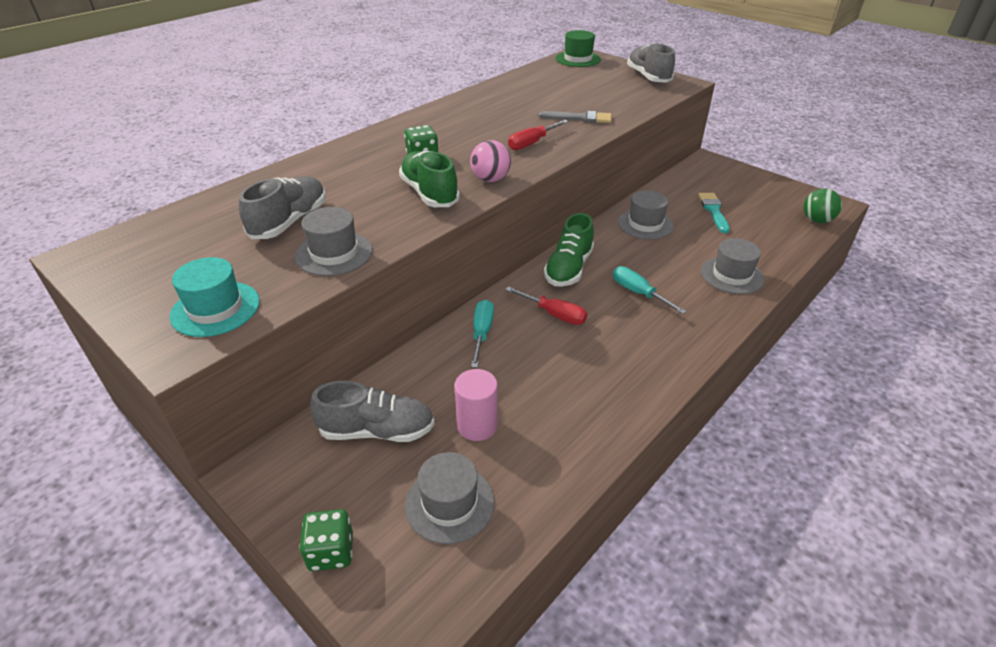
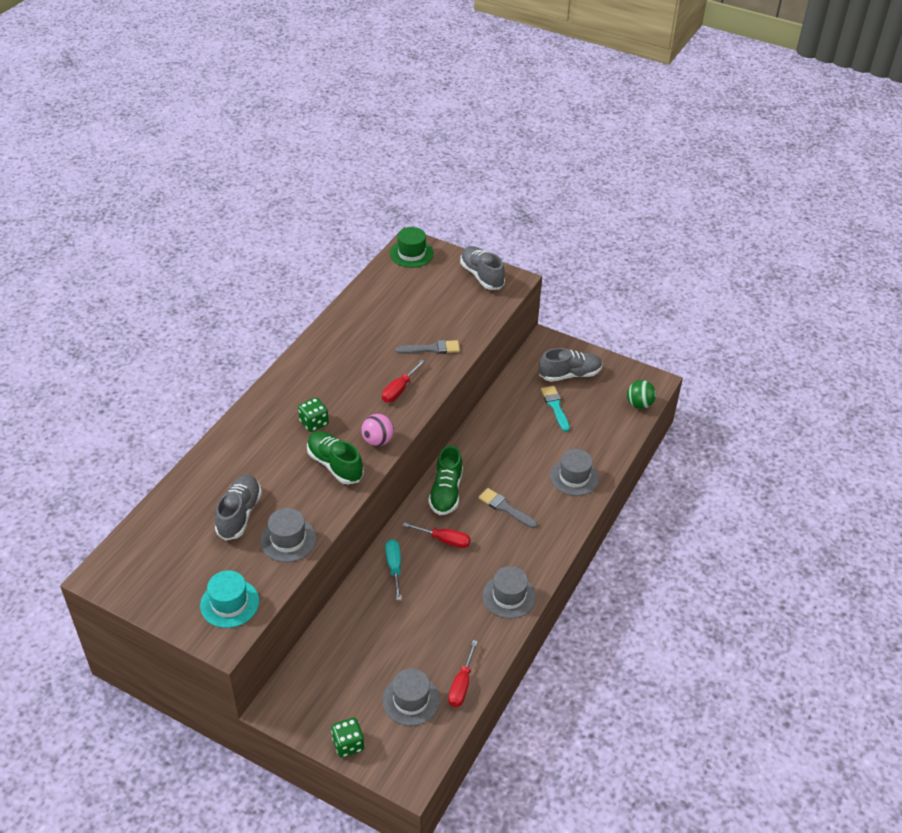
camera: 15 degrees left, 5 degrees up
(377, 430) = (345, 660): grey shoe -> grey shoe (570, 374)
(477, 425) = (412, 643): pink cylinder -> none
(532, 496) = (461, 684): none -> red screwdriver
(639, 293) = (505, 508): turquoise screwdriver -> grey brush
(645, 224) = (500, 432): grey hat -> grey hat (509, 596)

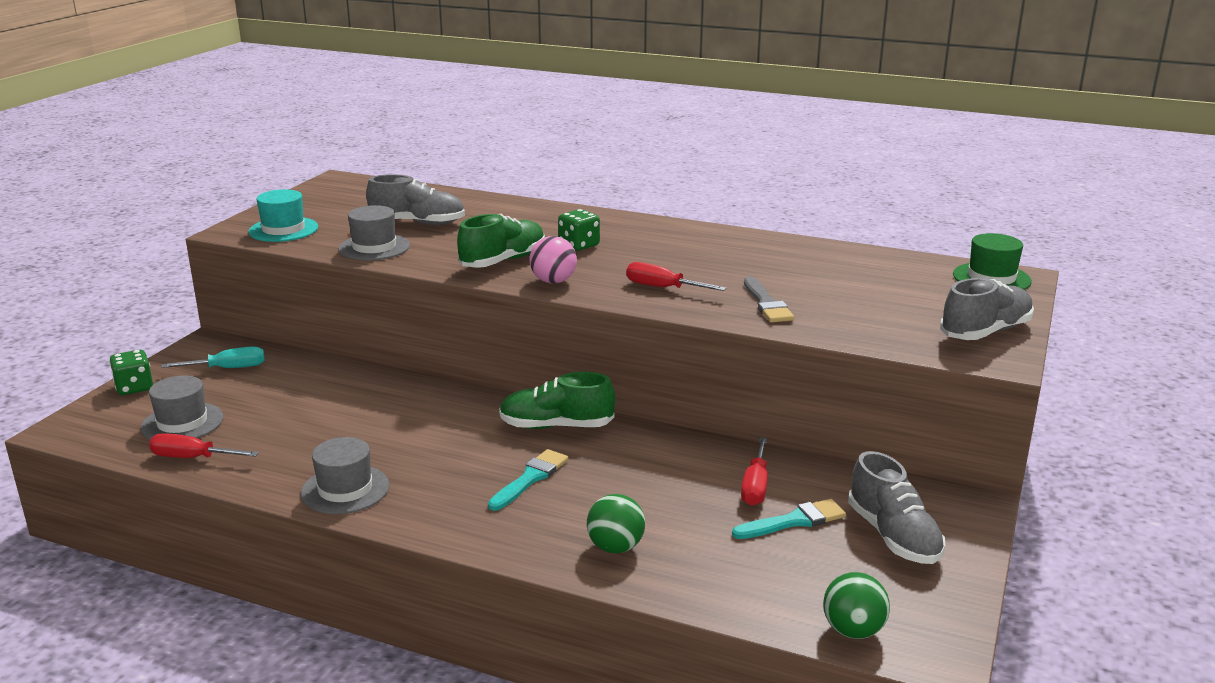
camera: 85 degrees right, 20 degrees down
(394, 567) = (409, 397): turquoise screwdriver -> turquoise screwdriver (227, 368)
(444, 540) = (460, 430): red screwdriver -> red screwdriver (755, 486)
(505, 508) = (530, 478): grey brush -> turquoise brush
(574, 477) = (615, 547): grey hat -> green ball

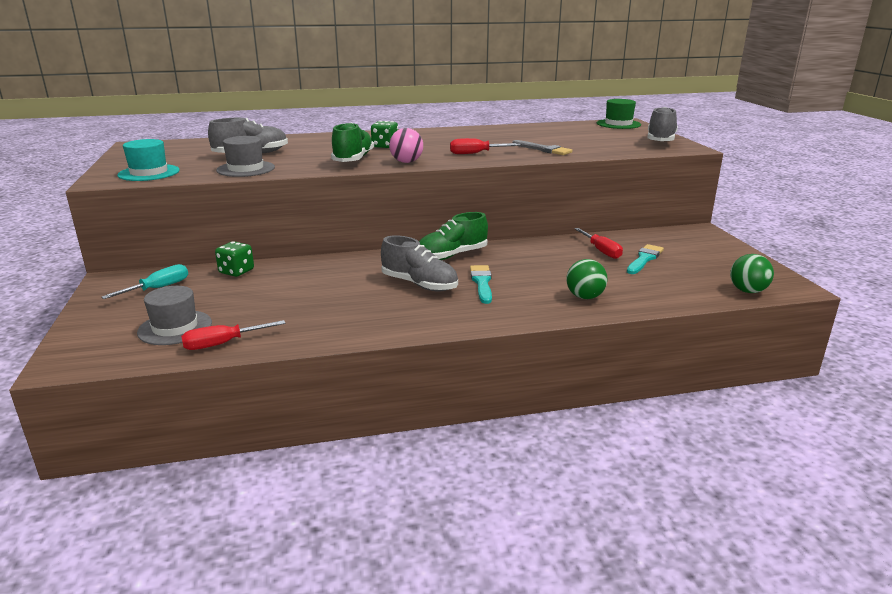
camera: 35 degrees left, 0 degrees up
(134, 387) = (89, 320): green dice -> green dice (236, 271)
(345, 489) = (375, 324): grey hat -> none
(893, 536) = (694, 251): grey shoe -> grey shoe (419, 284)

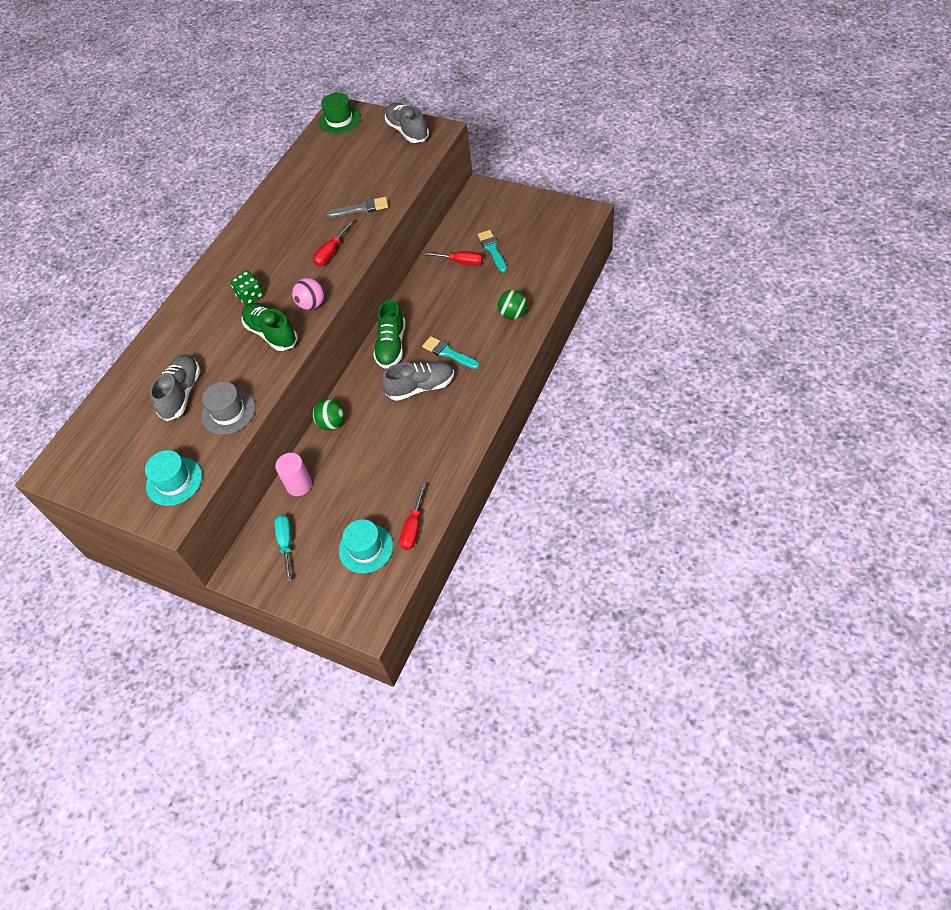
camera: 45 degrees left, 30 degrees up
(175, 327) = (366, 548): grey hat -> turquoise hat
(236, 271) = (299, 485): green dice -> pink cylinder
(747, 291) = (573, 236): green ball -> green ball (332, 423)

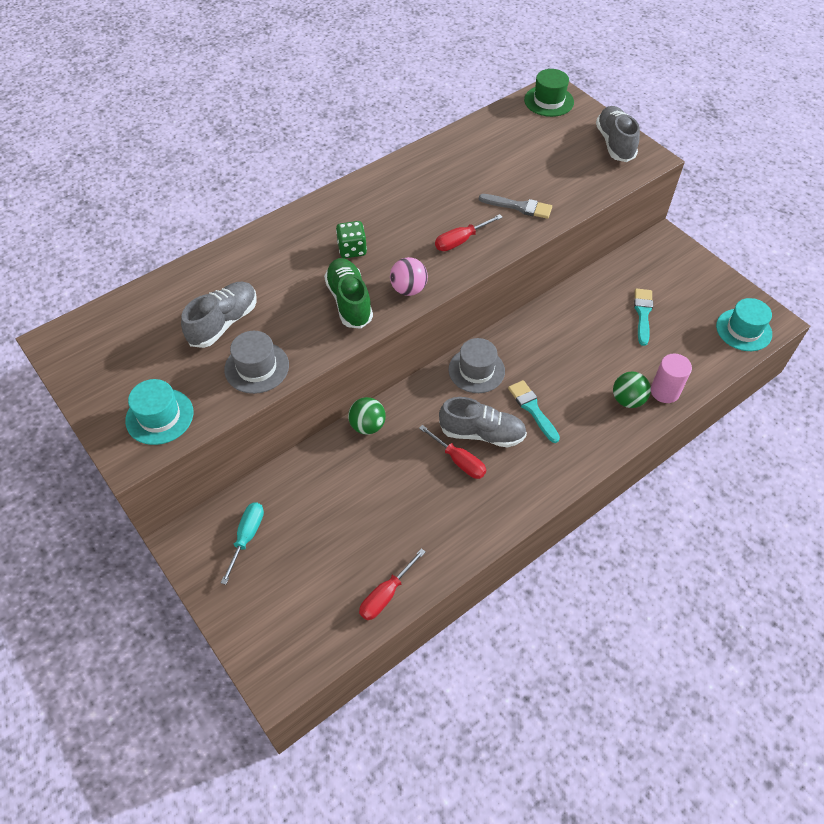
camera: 20 degrees right, 0 degrees up
(299, 485) = (296, 477): pink cylinder -> pink cylinder (664, 391)
(366, 548) = (323, 590): turquoise hat -> turquoise hat (743, 330)
(391, 346) = (476, 370): green shoe -> grey hat
(460, 262) = (600, 311): red screwdriver -> red screwdriver (458, 460)

